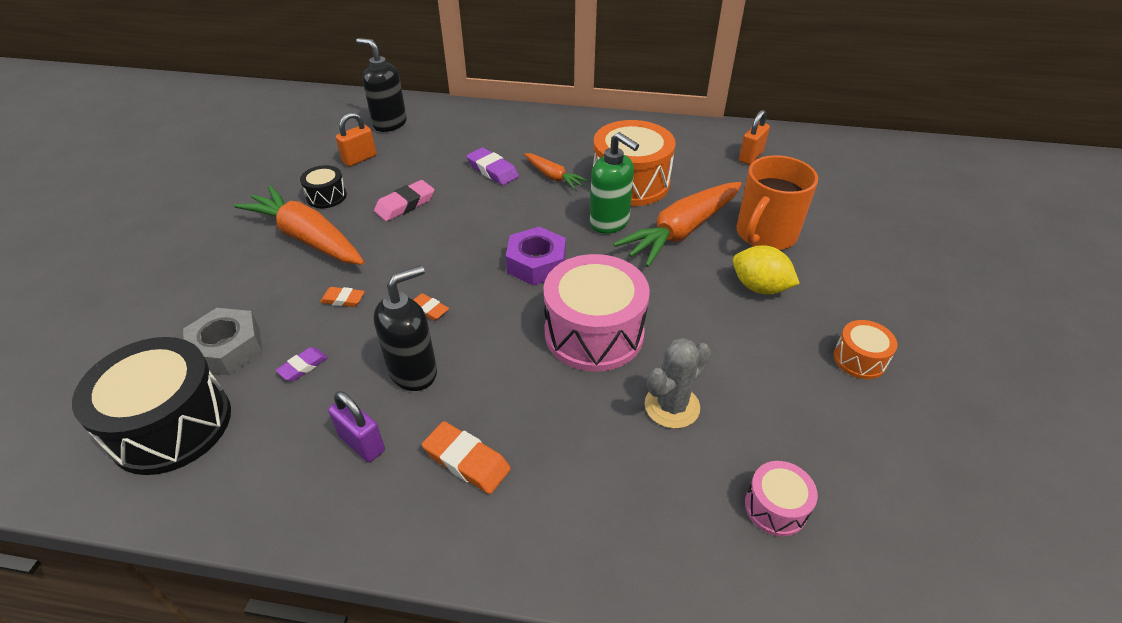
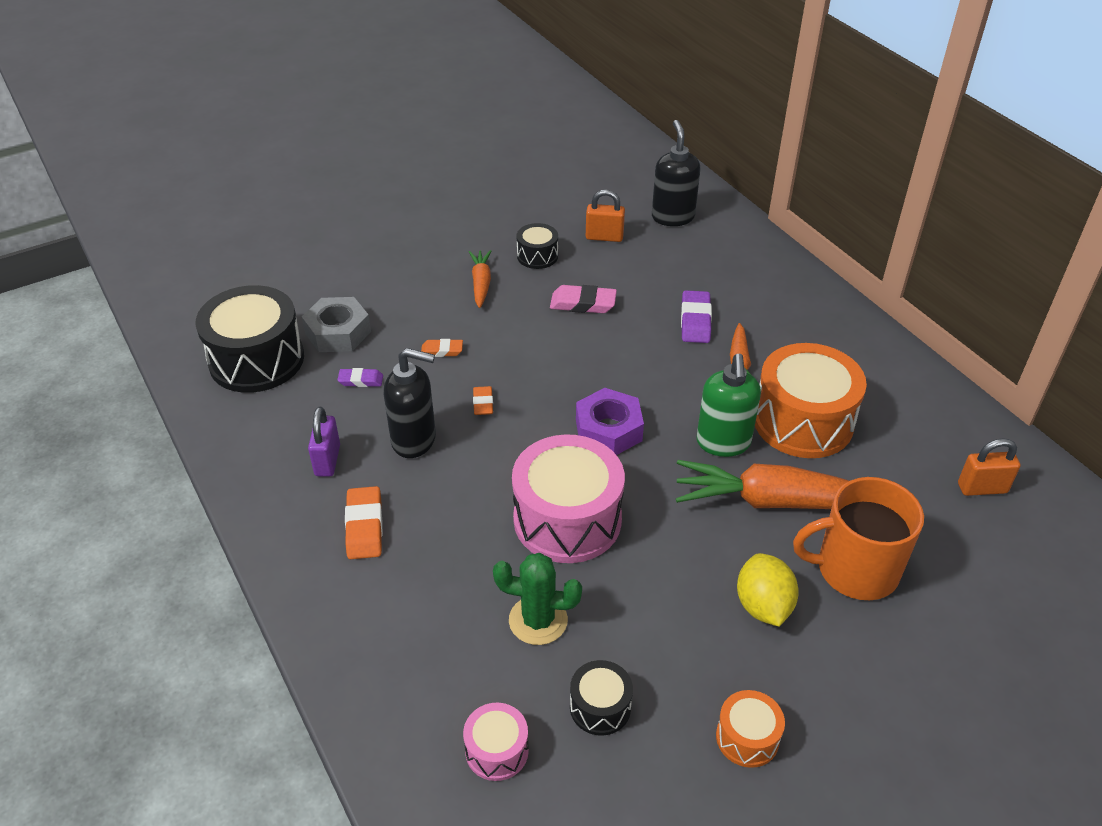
camera: 50 degrees right, 0 degrees up
(308, 238) = (481, 284): orange carrot -> orange carrot, size x0.52
(343, 299) = (442, 351): orange eraser -> orange eraser turned 60 degrees counterclockwise
(672, 406) = (538, 620): grey cactus -> green cactus
(780, 419) = (600, 707): none -> black drum

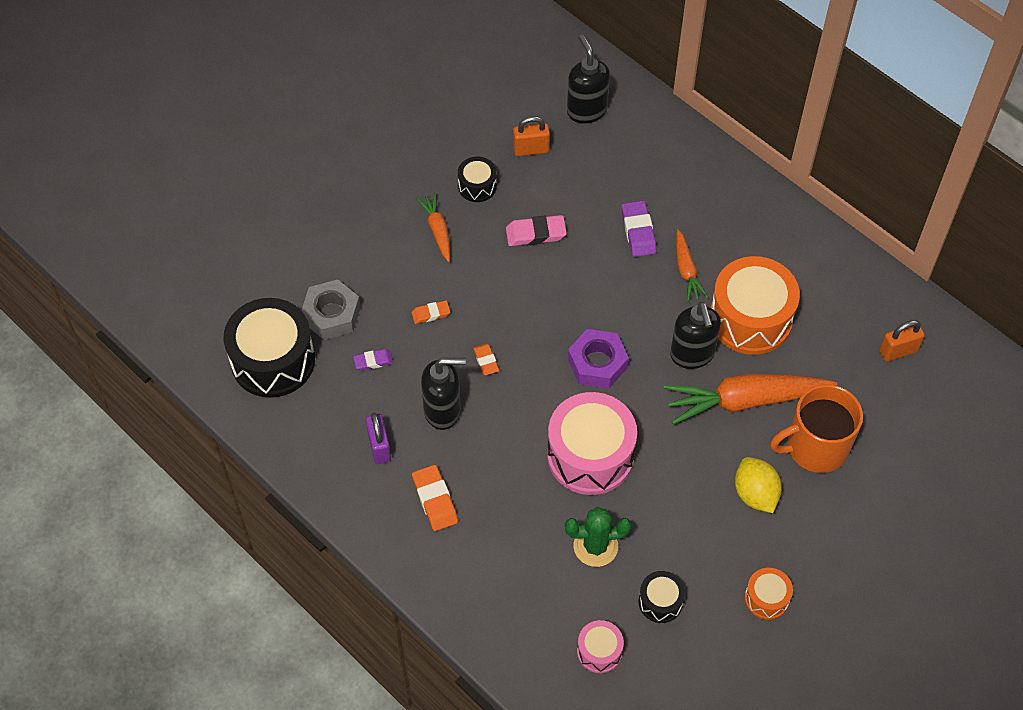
camera: 15 degrees left, 15 degrees up
(723, 443) = (692, 355): green soap dispenser -> black soap dispenser

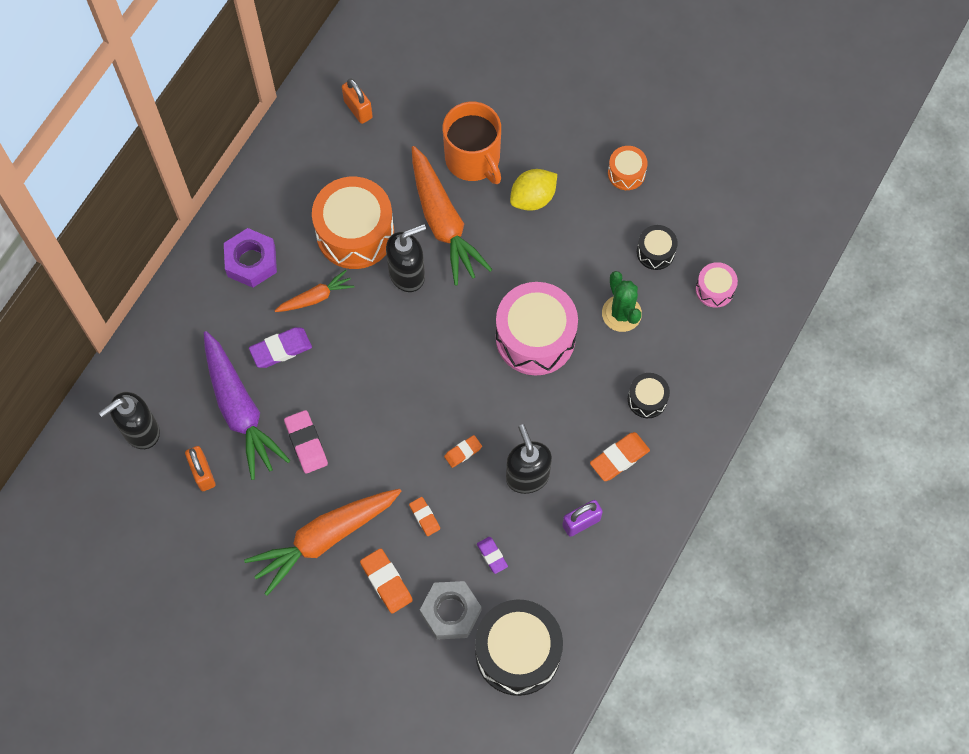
camera: 105 degrees left, 10 degrees up
(379, 269) = (386, 582): none -> orange eraser
(437, 230) = (325, 538): orange carrot -> orange carrot, size x1.94
(477, 186) = (261, 514): black drum -> black drum (647, 399)
(585, 188) = (240, 409): none -> purple carrot
(597, 363) = (439, 353): purple nut -> purple nut (251, 261)

